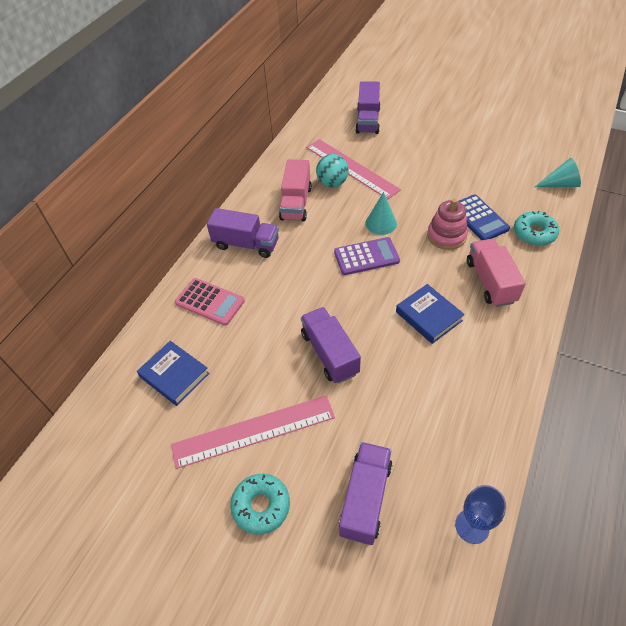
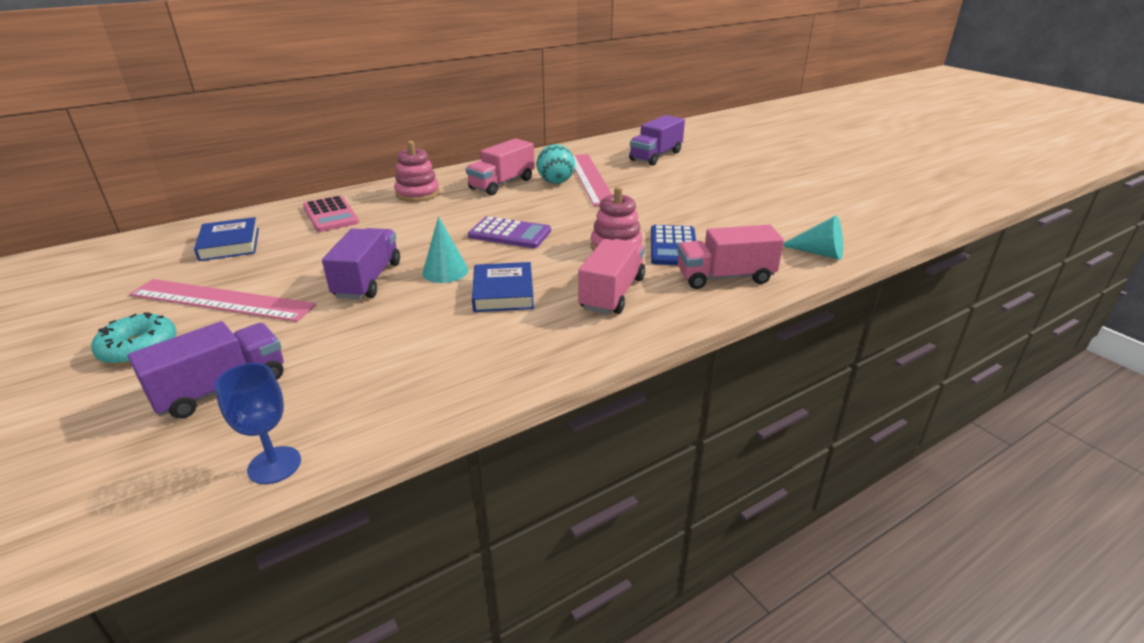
camera: 30 degrees right, 20 degrees down
(246, 244) = (417, 193): purple truck -> pink stacking toy
(381, 223) = (561, 218): turquoise cone -> turquoise cone (445, 271)
(534, 233) = (725, 277): turquoise donut -> pink truck

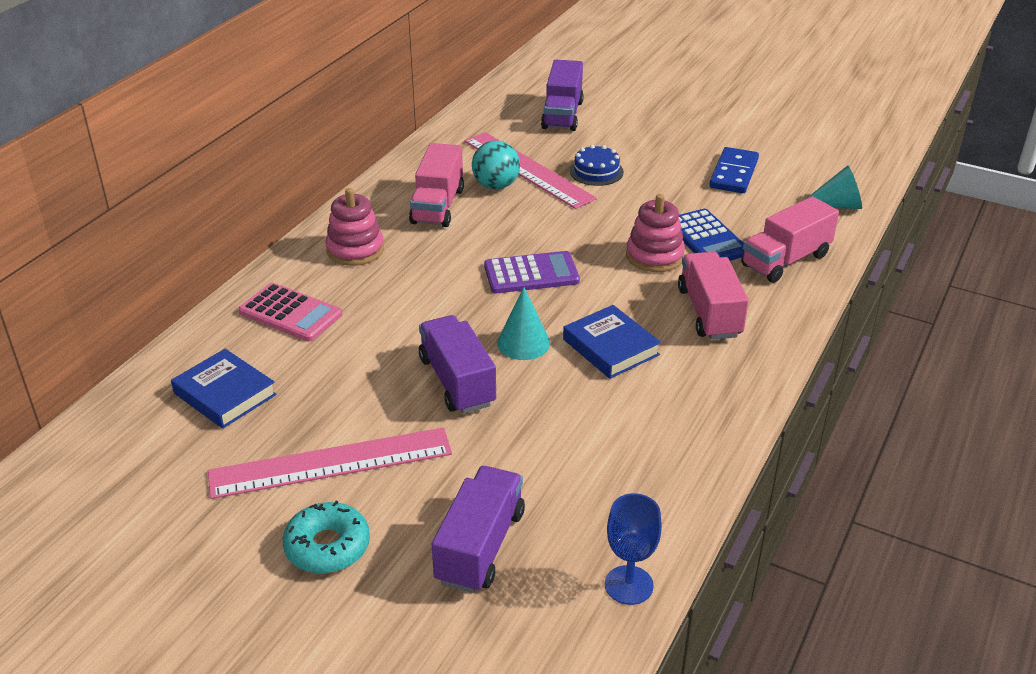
camera: 30 degrees left, 5 degrees up
(638, 190) = (596, 171): none -> blue cake
(748, 213) = (733, 173): none -> blue domino

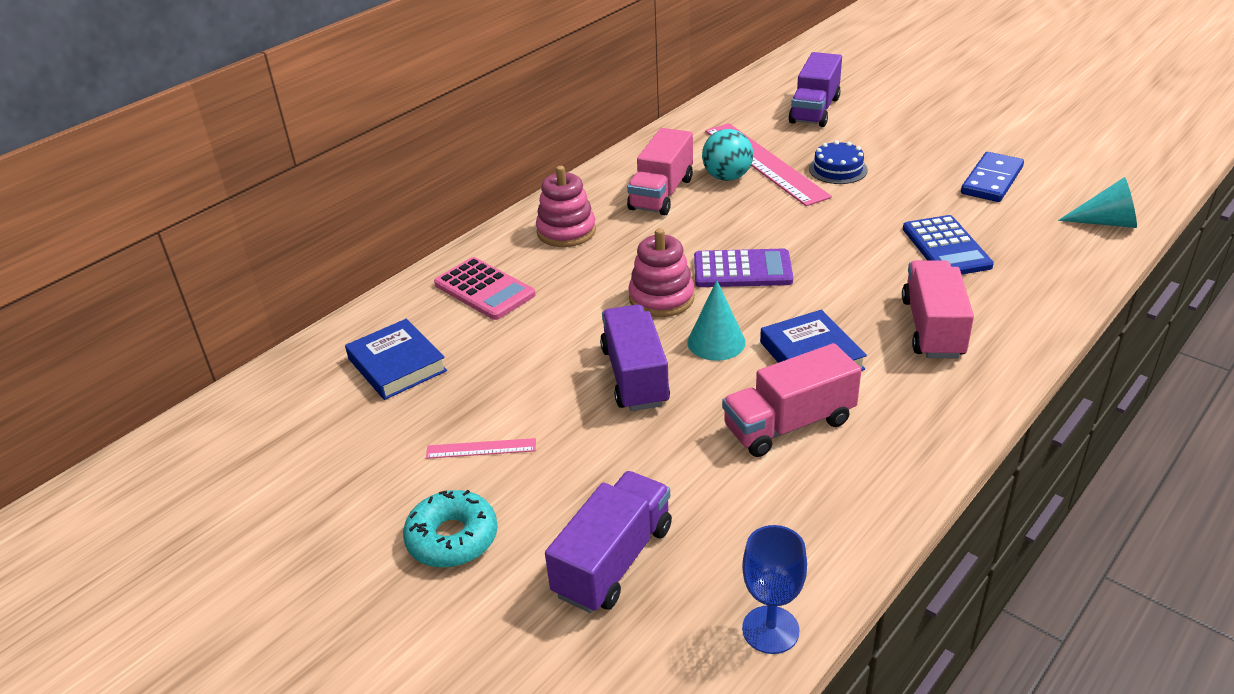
camera: 15 degrees right, 0 degrees up
(331, 463) = (481, 449): pink ruler -> pink ruler, size x0.43
(654, 256) = (883, 262): pink stacking toy -> pink stacking toy (661, 298)
(785, 260) = (1034, 278): pink truck -> pink truck (789, 424)

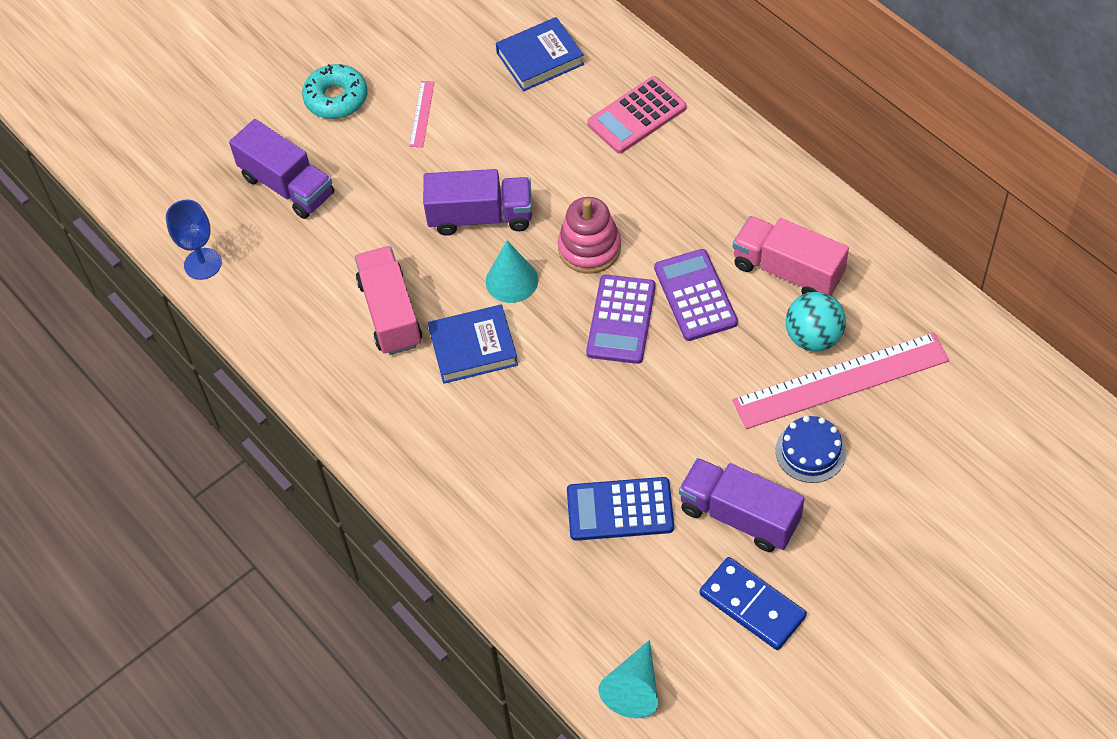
camera: 100 degrees right, 20 degrees up
(566, 231) = (726, 182): pink stacking toy -> none
(701, 234) = (695, 295): none -> purple calculator
(814, 110) = (976, 464): purple truck -> purple truck (739, 516)
(932, 328) = (487, 454): pink truck -> none

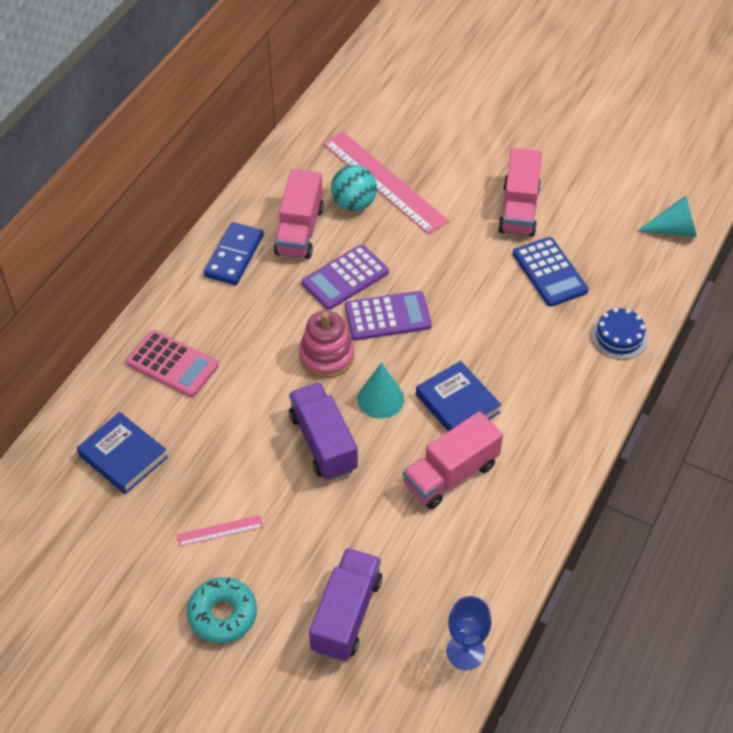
camera: 115 degrees left, 5 degrees down
(739, 516) = (519, 209): purple truck -> pink truck
(752, 605) = (580, 187): blue domino -> blue domino (234, 256)
(810, 451) = (449, 185): blue cake -> blue cake (619, 337)

